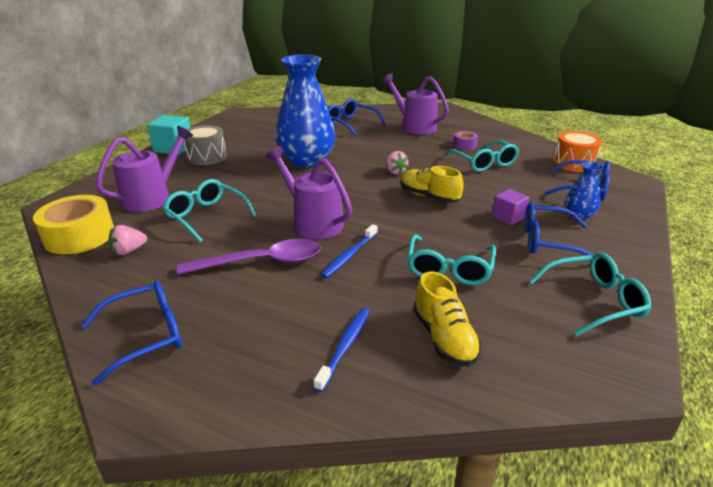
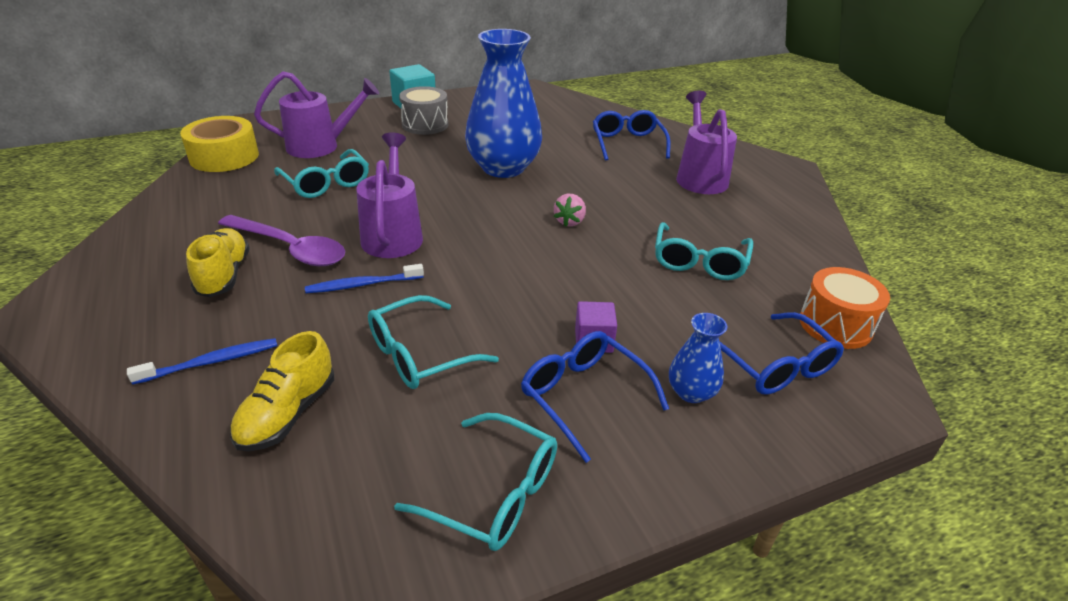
camera: 40 degrees right, 5 degrees up
(129, 251) = (229, 186): pink strawberry -> none
(146, 336) = (127, 262): blue glasses -> none
(206, 216) = (326, 183): turquoise glasses -> turquoise glasses turned 150 degrees clockwise
(429, 197) = (551, 268): yellow shoe -> yellow shoe (224, 275)
(464, 145) = (720, 227): purple tape -> none

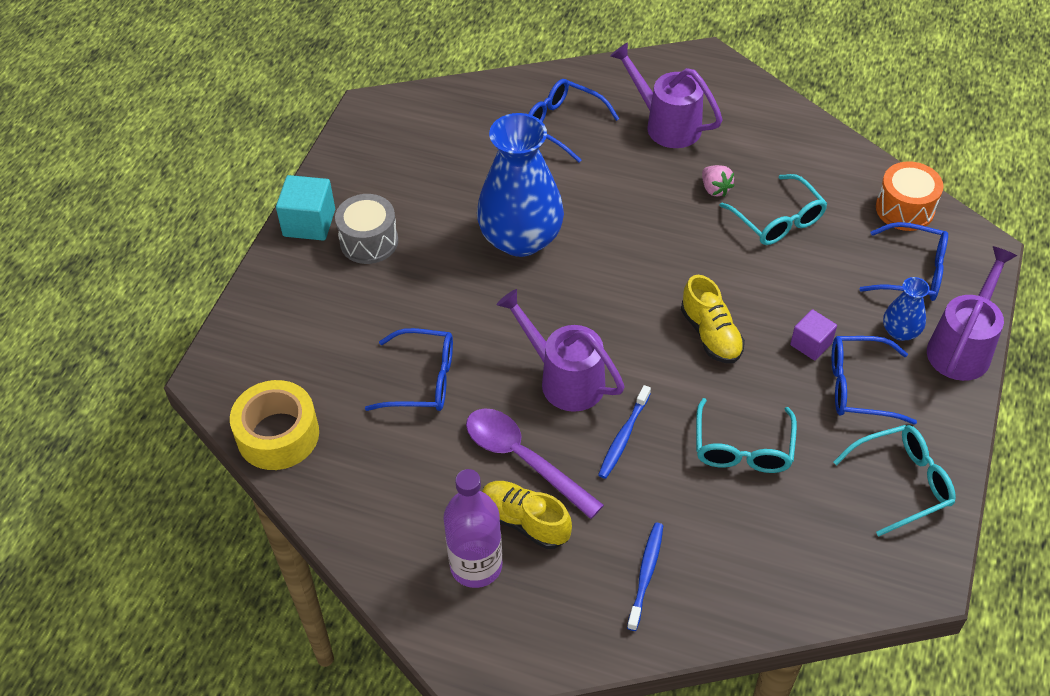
camera: 45 degrees left, 15 degrees up
(158, 272) = (476, 565): none -> purple bottle
(288, 413) = (744, 552): yellow shoe -> yellow shoe (710, 334)
(291, 249) = (523, 459): purple spoon -> purple spoon turned 120 degrees counterclockwise
(321, 146) = (334, 347): purple watering can -> purple watering can (962, 347)
(326, 183) = (423, 380): turquoise glasses -> blue glasses
(569, 221) = (653, 255): pink strawberry -> pink strawberry (715, 189)

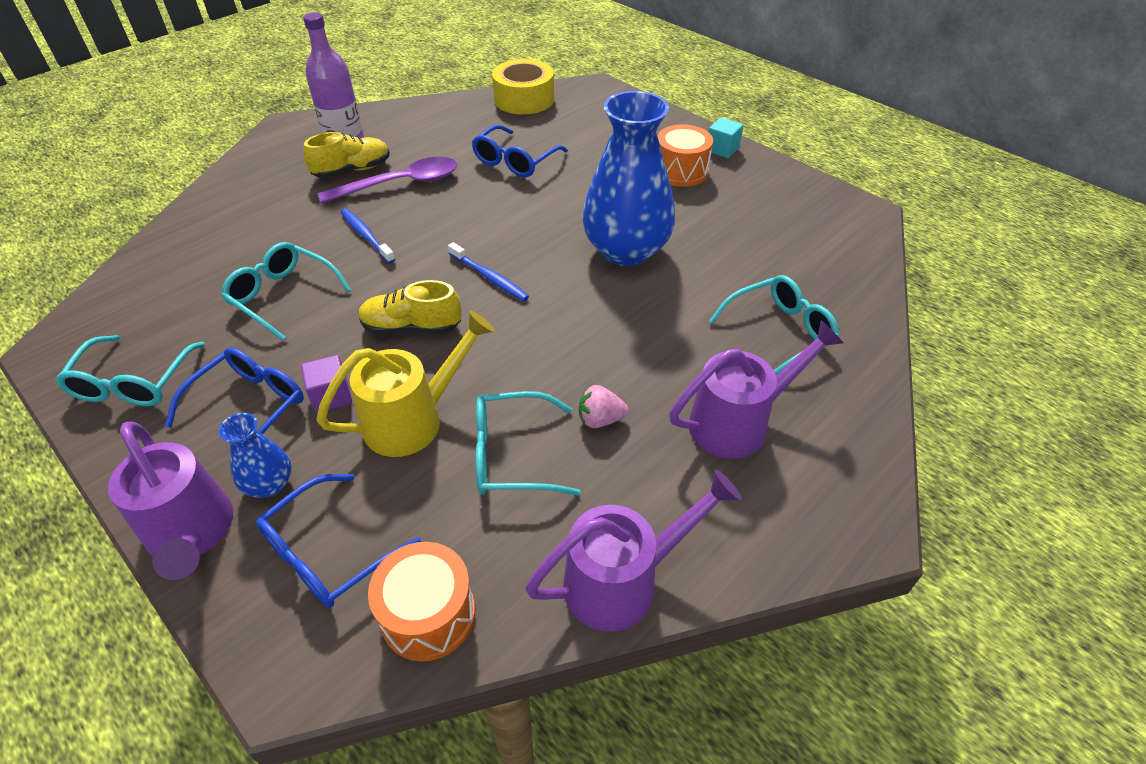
camera: 115 degrees right, 5 degrees down
(309, 223) = (722, 149): turquoise cube -> turquoise cube, size x0.64
(369, 241) = (681, 171): grey drum -> orange drum
(563, 125) = (780, 332): blue glasses -> turquoise glasses
(564, 379) = (450, 225): purple watering can -> purple watering can (623, 581)
(646, 574) = (251, 207): blue toothbrush -> blue toothbrush (489, 277)
(792, 284) = (414, 419): none -> yellow watering can

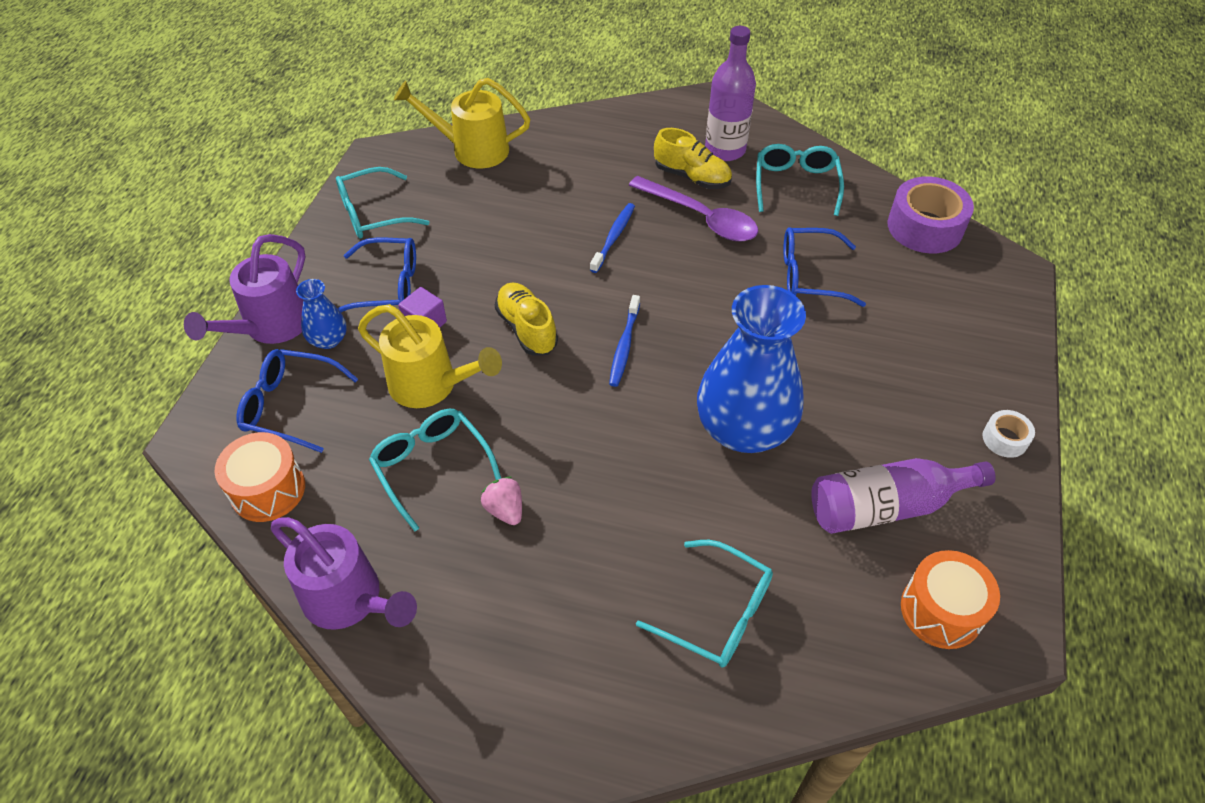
camera: 60 degrees right, 5 degrees up
(144, 278) = (472, 150): none -> yellow watering can
(283, 296) = (507, 233): turquoise glasses -> turquoise glasses (796, 184)
(524, 99) = (925, 227): yellow tape -> purple tape
(681, 171) = (922, 417): orange drum -> orange drum (941, 611)
(722, 149) = (1005, 439): turquoise cube -> white tape
(738, 422) = (566, 621): purple watering can -> none
(740, 216) = (886, 506): none -> purple bottle

